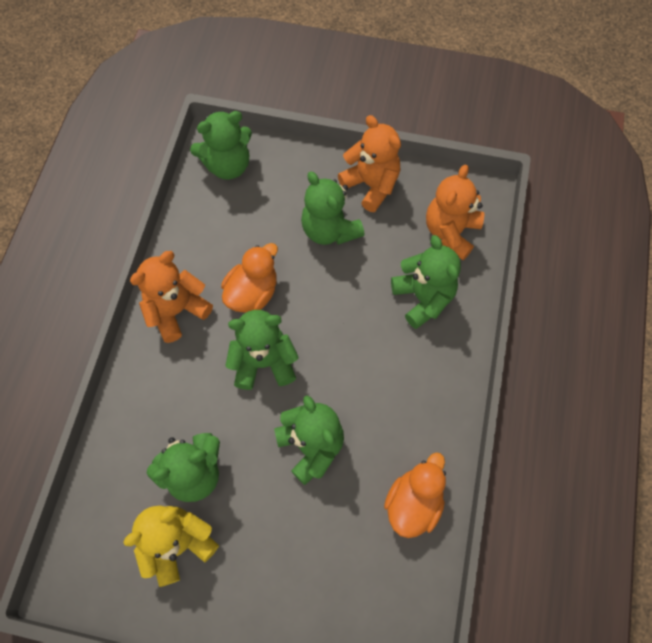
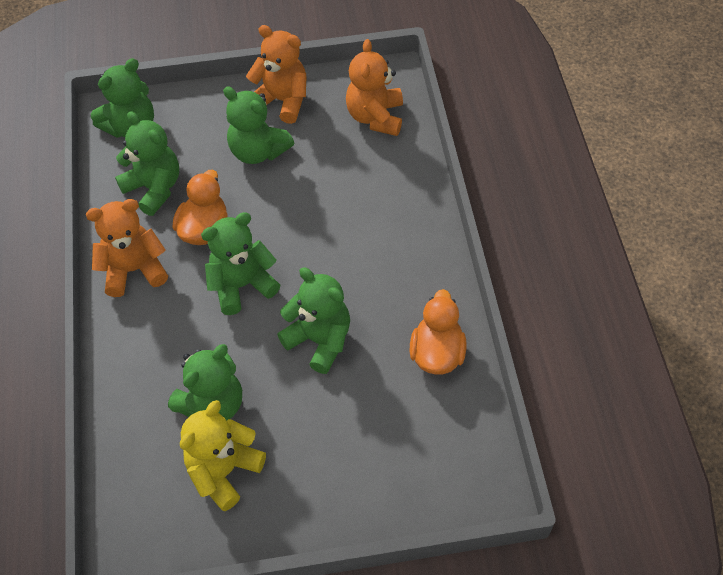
camera: 20 degrees left, 10 degrees down
(177, 310) = (134, 270): orange teddy bear -> orange teddy bear turned 45 degrees clockwise
(423, 298) = (373, 180): green teddy bear -> green teddy bear (154, 188)

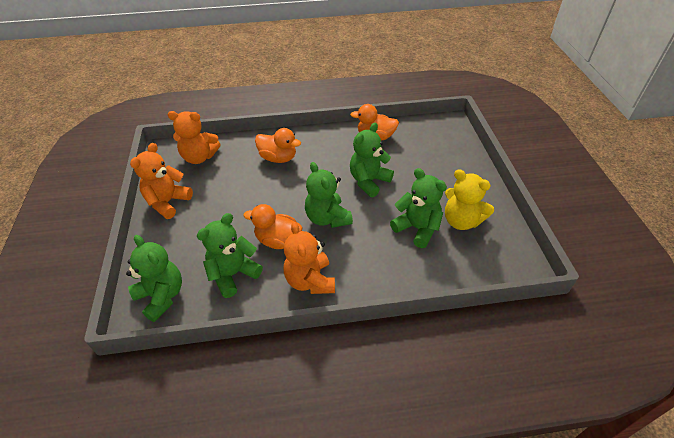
camera: 90 degrees left, 10 degrees down
(258, 151) = (212, 214): green teddy bear -> none
(375, 214) = (278, 158): none -> orange duck

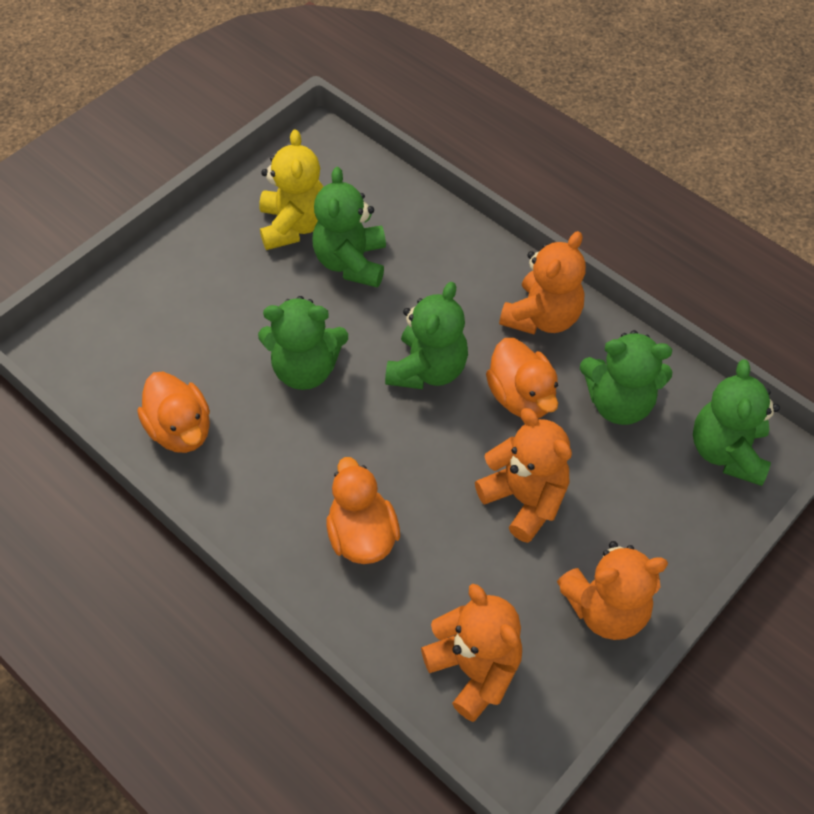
camera: 130 degrees left, 10 degrees up
(234, 209) = (524, 499): none -> orange teddy bear

